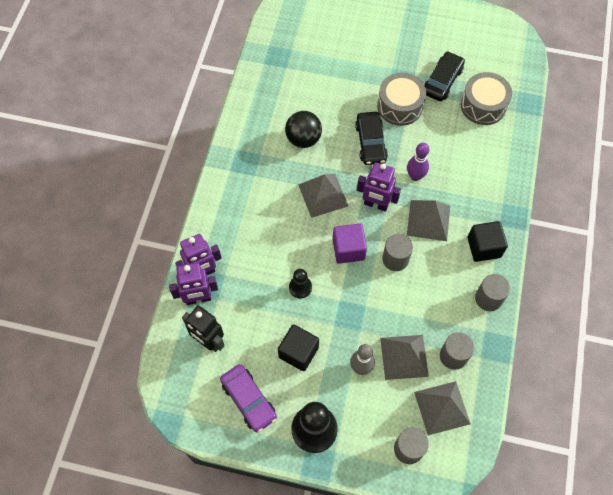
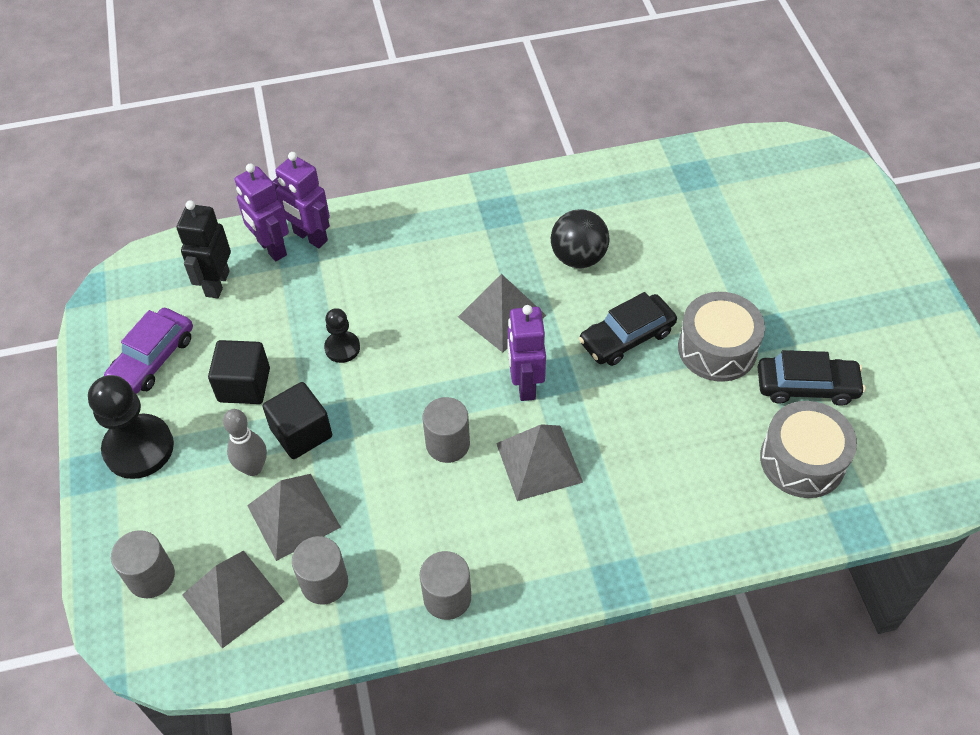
camera: 65 degrees right, 10 degrees down
(348, 249) = (431, 380): purple cube -> none
(415, 176) = (605, 416): purple bowling pin -> none
(484, 247) = (535, 557): black cube -> black cube (301, 433)

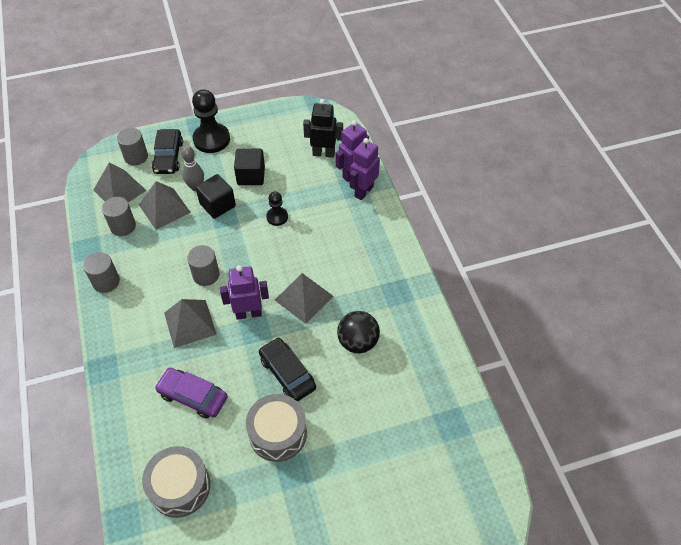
camera: 85 degrees right, 0 degrees up
(153, 358) = (269, 135): purple car -> purple car (193, 396)
(806, 386) = (243, 495): black car -> black car (168, 157)

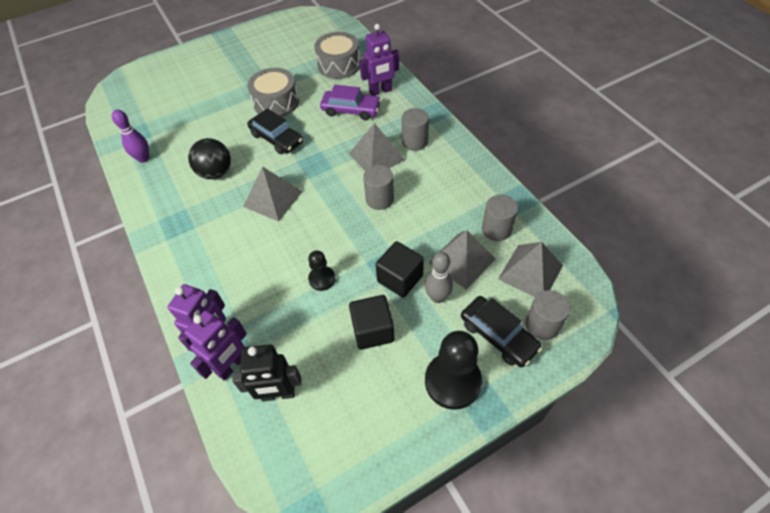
camera: 170 degrees right, 0 degrees up
(106, 282) = (476, 173): grey cylinder -> grey cylinder (414, 142)
(168, 157) = (498, 335): black car -> black car turned 150 degrees clockwise
(248, 313) = (324, 175): purple robot -> purple robot (380, 91)
(437, 380) = (143, 158): none -> purple bowling pin

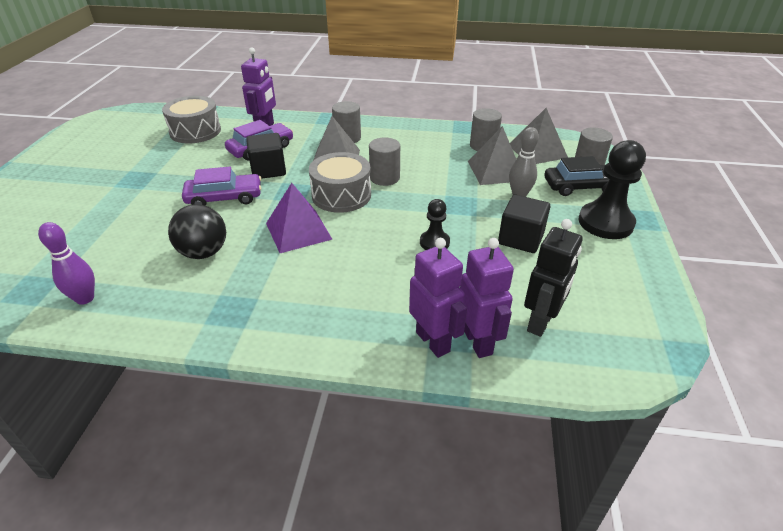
camera: 55 degrees left, 15 degrees down
(273, 199) = (298, 231): grey pyramid -> purple pyramid
(276, 102) = (176, 179): grey drum -> grey drum (341, 195)
(276, 138) = (224, 198): black car -> purple car
(400, 278) = (481, 204): black cube -> black cube (268, 170)

